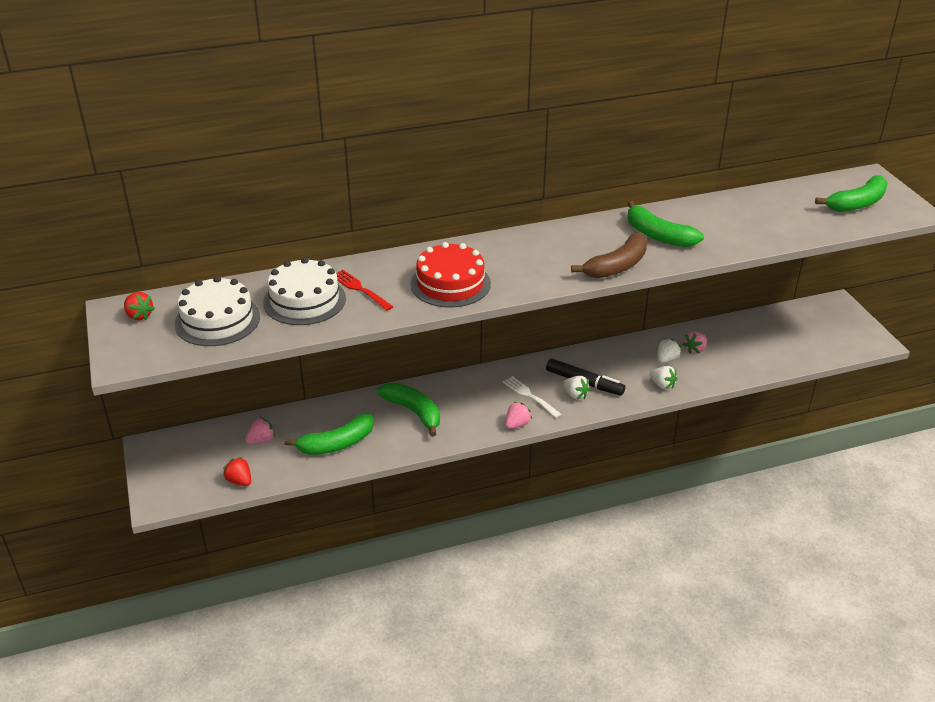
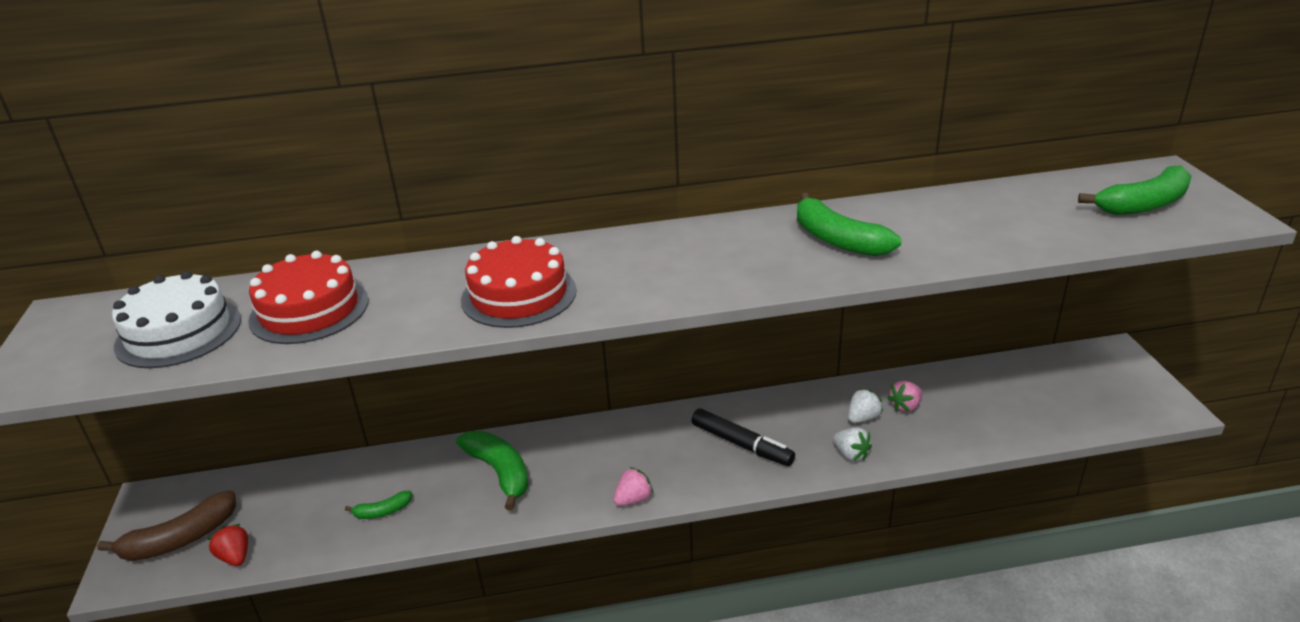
camera: 10 degrees right, 5 degrees down
(139, 315) = (84, 322): red strawberry -> none
(261, 440) = (289, 499): pink strawberry -> none
(304, 300) = (309, 310): white cake -> red cake
(337, 444) = (383, 511): green banana -> green banana, size x0.52
(360, 289) = (392, 298): red fork -> none
(530, 396) = (662, 459): white fork -> none
(575, 395) = (725, 461): white strawberry -> none
(617, 266) = (766, 279): brown banana -> brown banana (180, 539)

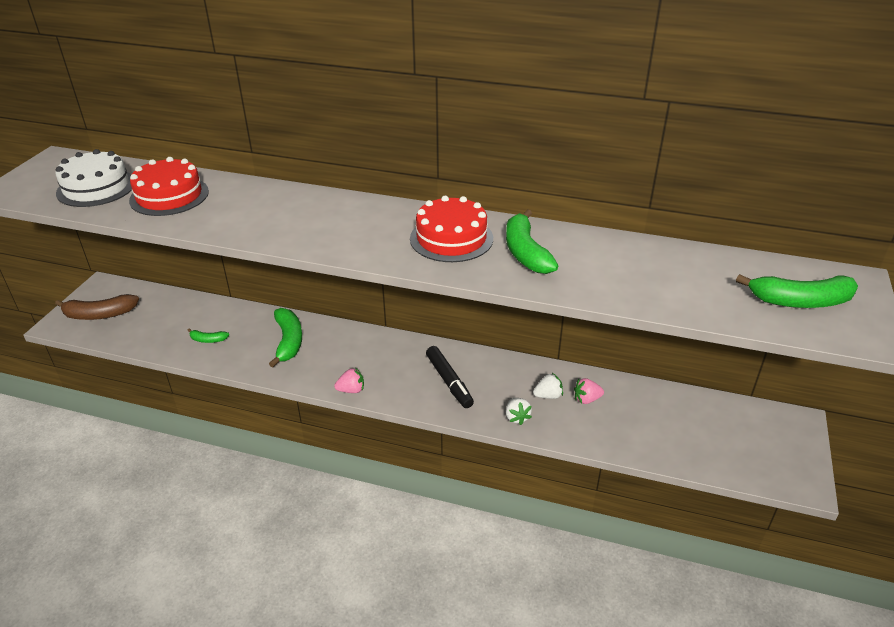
camera: 25 degrees right, 5 degrees up
(235, 557) = (117, 335): red strawberry -> none
(519, 295) = (287, 224): red cake -> red cake (451, 238)

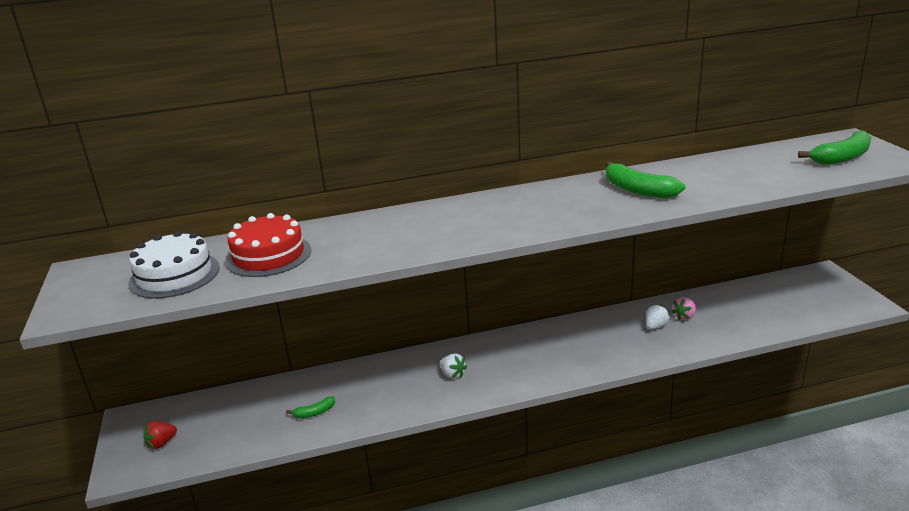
camera: 30 degrees left, 10 degrees down
(99, 314) = (161, 443): brown banana -> red strawberry
(288, 341) = (397, 380): green banana -> none
(351, 390) = (501, 390): pink strawberry -> none
(449, 381) = (572, 349): black marker -> none
(451, 238) = (571, 200): red cake -> none
(516, 417) = (653, 350): white strawberry -> white strawberry (452, 374)

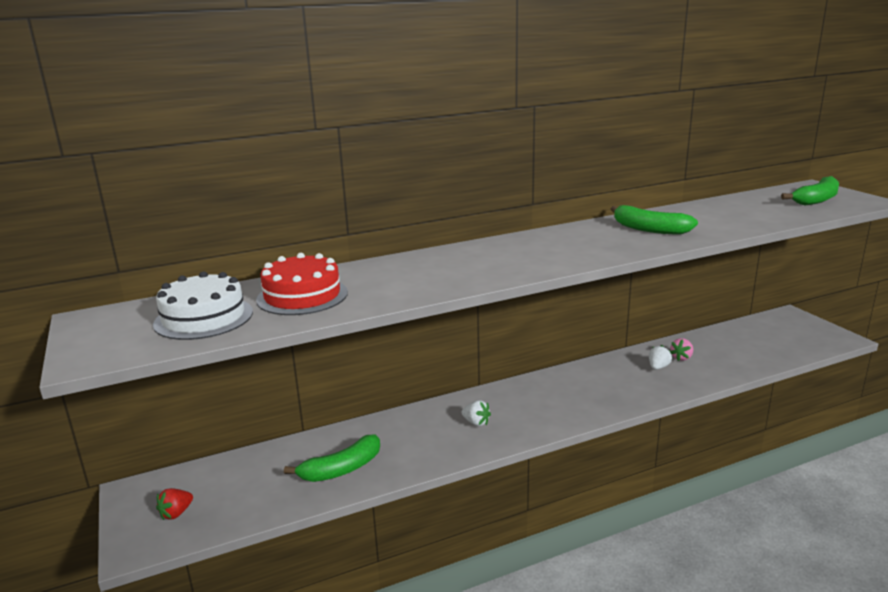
camera: 10 degrees left, 5 degrees down
(314, 413) = (341, 469): green banana -> green banana, size x1.93

